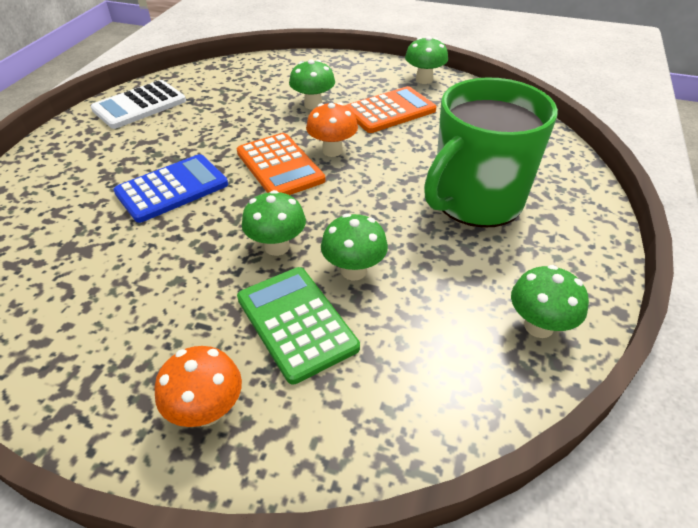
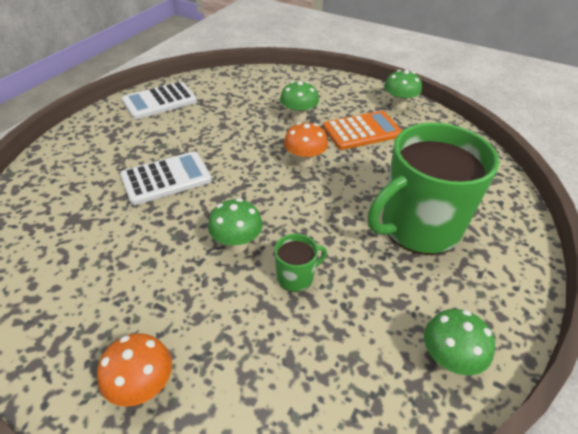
camera: 10 degrees right, 0 degrees up
(172, 189) = (166, 178): blue calculator -> white calculator
(279, 166) = (257, 170): orange calculator -> none
(296, 323) = (236, 318): green calculator -> none
(354, 271) = (296, 277): green mushroom -> green mug

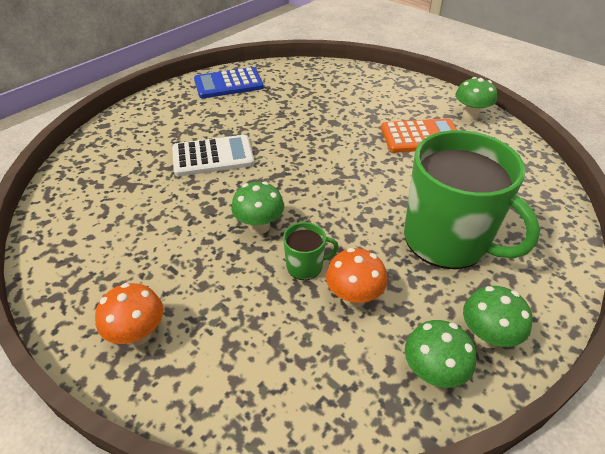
camera: 15 degrees right, 0 degrees up
(159, 101) = (228, 84): white calculator -> blue calculator
(298, 117) = (359, 115): green mushroom -> green mushroom (487, 337)
(304, 162) = (350, 159): orange mushroom -> orange mushroom (353, 297)
(418, 227) = (447, 240): green mug -> green mug turned 120 degrees counterclockwise

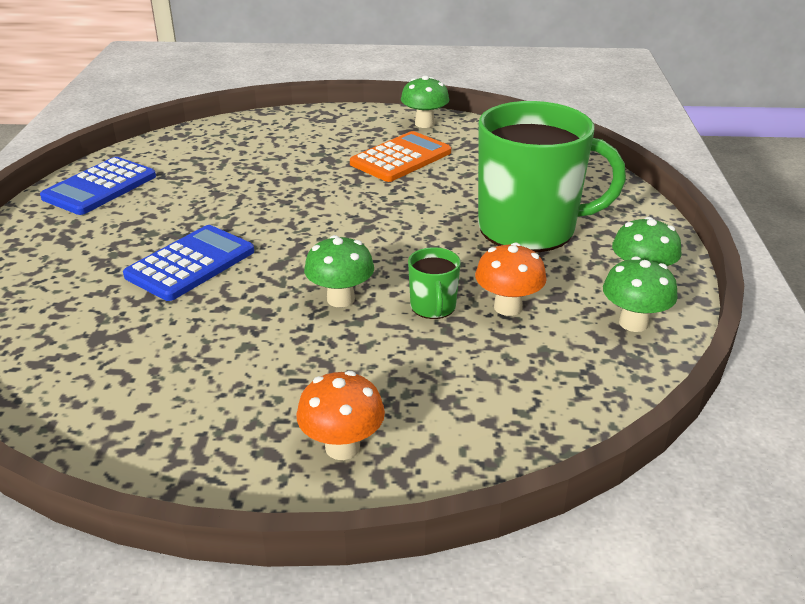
camera: 40 degrees left, 10 degrees down
(213, 156) = (190, 264): white calculator -> blue calculator
(305, 266) = (433, 307): green mug -> green mug turned 135 degrees clockwise

